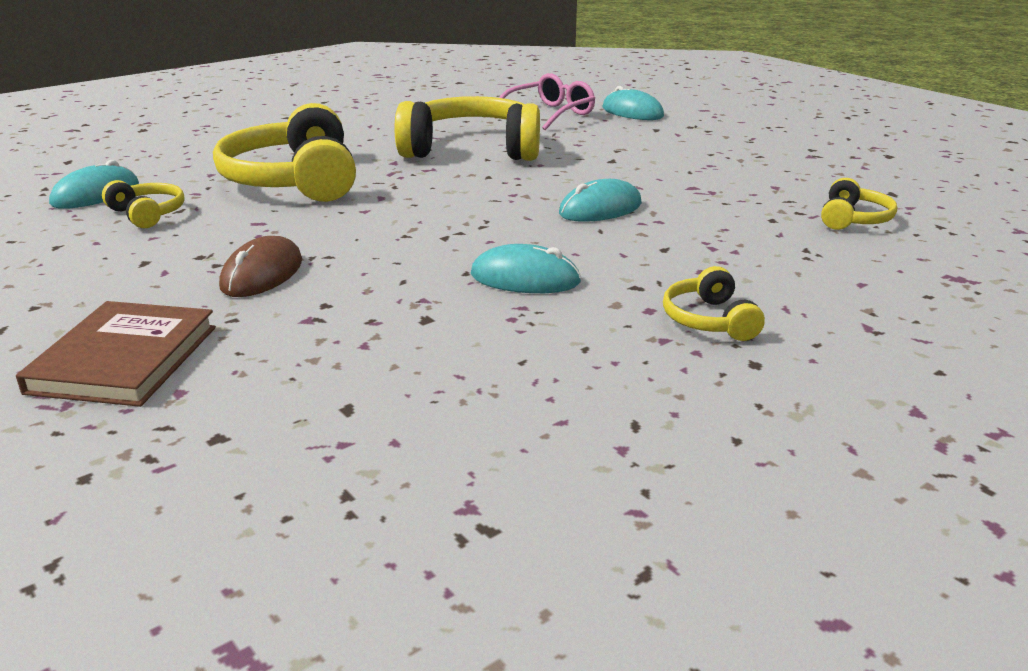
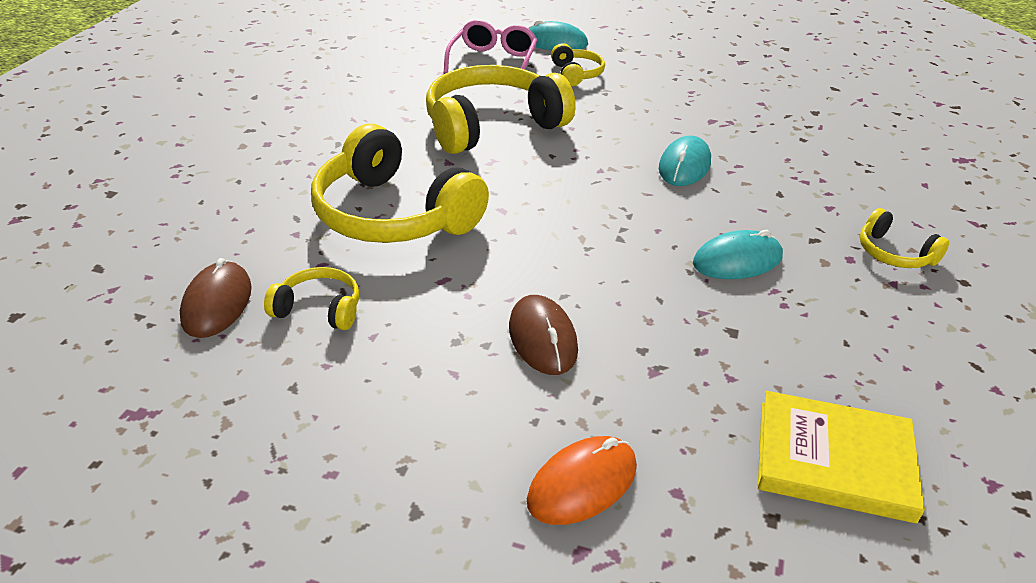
camera: 35 degrees left, 10 degrees up
(96, 194) = (217, 303): turquoise mouse -> brown mouse
(124, 359) = (582, 484): brown book -> orange mouse
(345, 427) = (834, 460): none -> yellow book
(853, 219) = (846, 122): yellow headphones -> yellow headphones (576, 74)

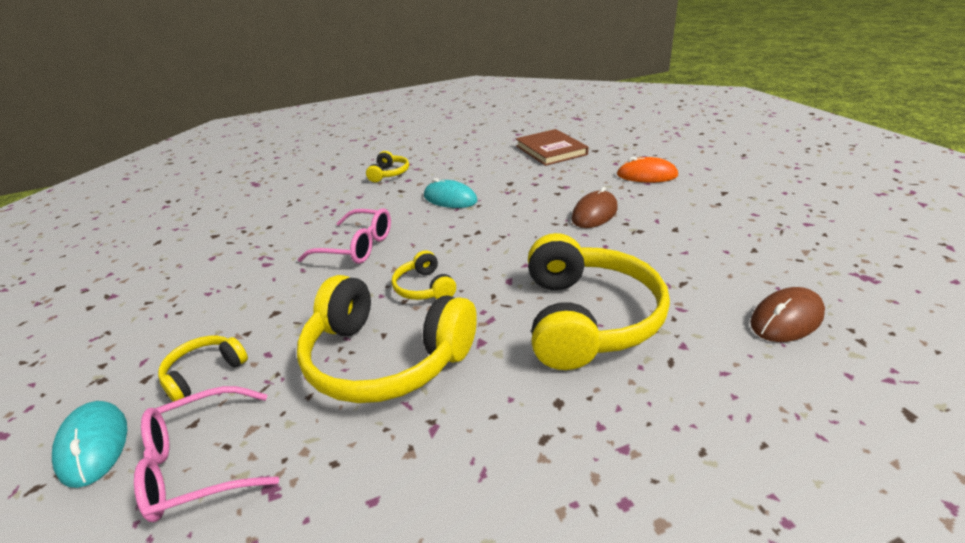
camera: 125 degrees left, 5 degrees down
(319, 309) = (708, 280): yellow headphones -> yellow headphones (424, 288)
(684, 166) = (357, 247): turquoise mouse -> pink glasses
(834, 460) = (551, 150): yellow book -> brown book

